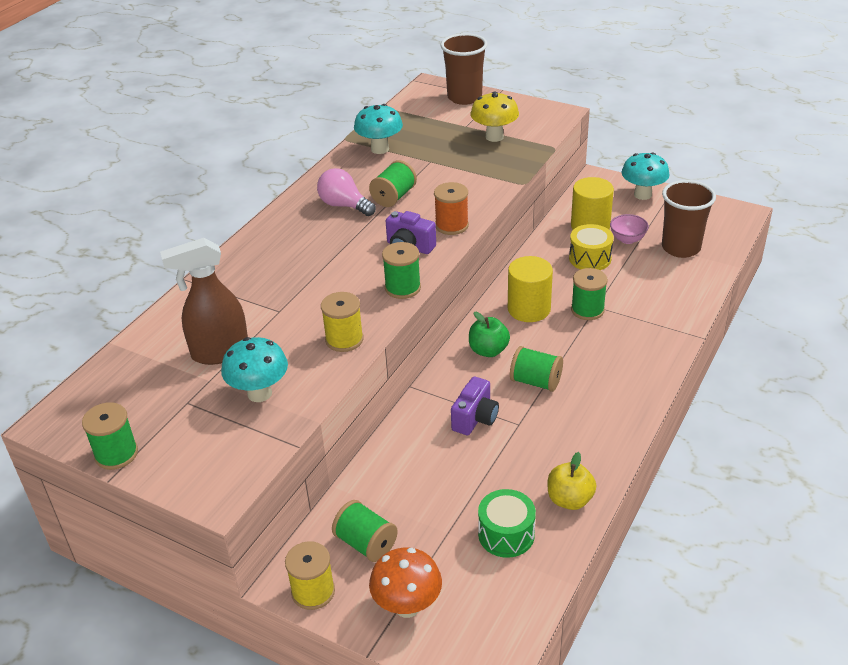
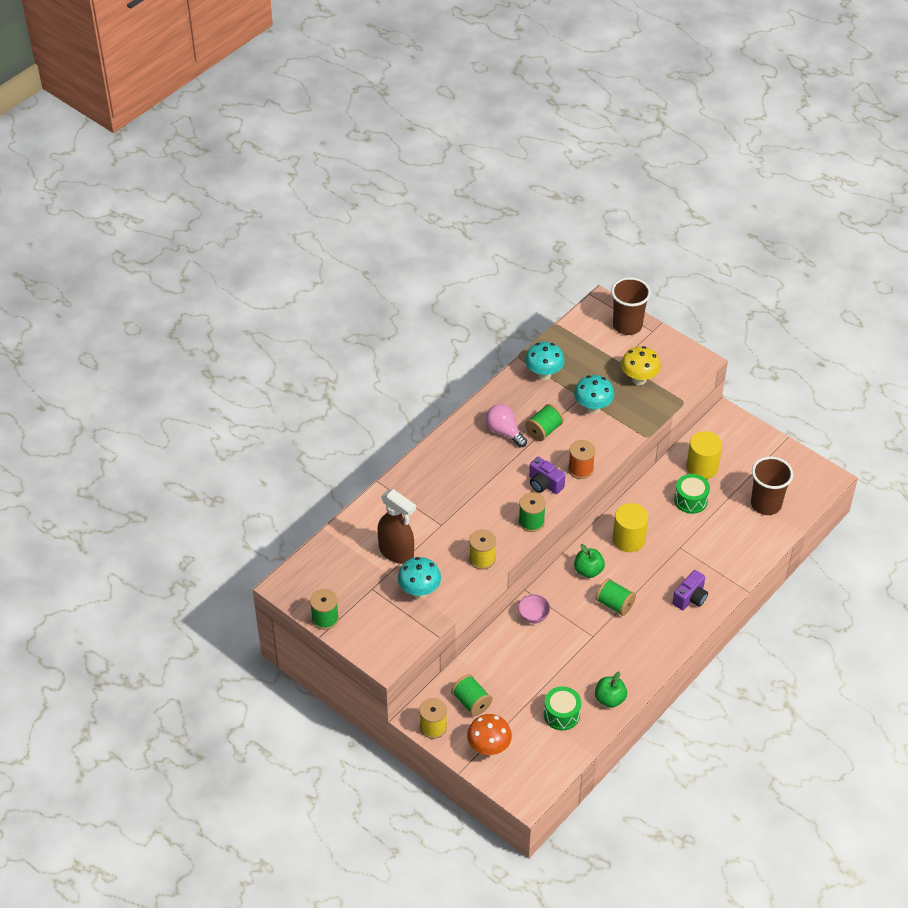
camera: 10 degrees right, 10 degrees up
(219, 352) = (396, 552): brown spray bottle -> brown spray bottle turned 135 degrees counterclockwise
(475, 418) = (564, 625): purple camera -> purple camera (690, 598)
(569, 500) = (610, 699): yellow apple -> green apple
(587, 310) = (672, 549): green spool -> none
(590, 258) = (691, 500): yellow drum -> green drum
(627, 239) = (727, 487): pink bowl -> pink bowl (533, 616)
(642, 195) = (757, 442): turquoise mushroom -> turquoise mushroom (593, 408)

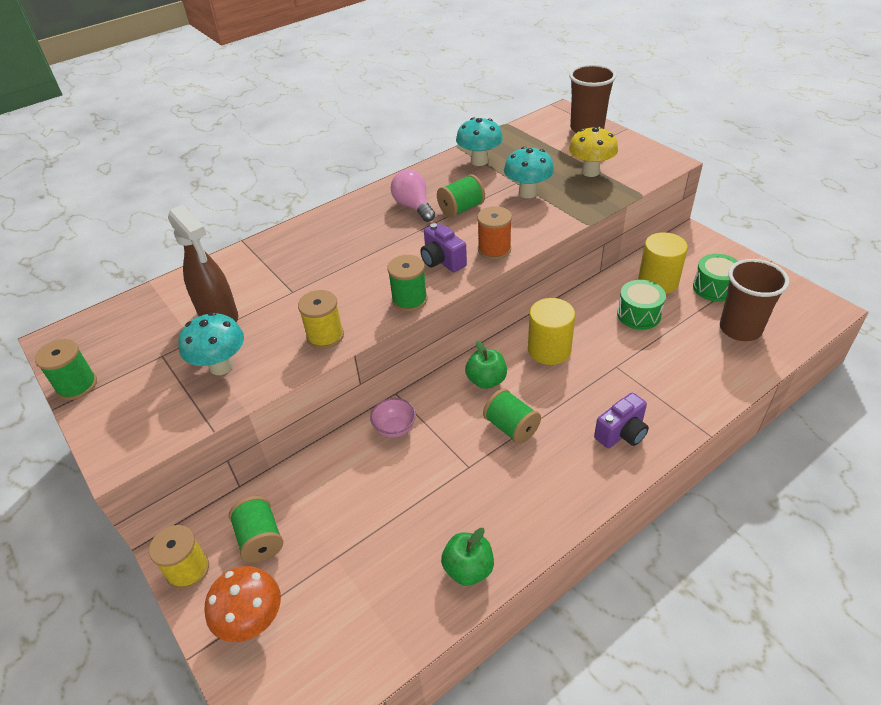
camera: 15 degrees right, 5 degrees down
(561, 714) = (386, 582): green drum -> green drum (714, 287)

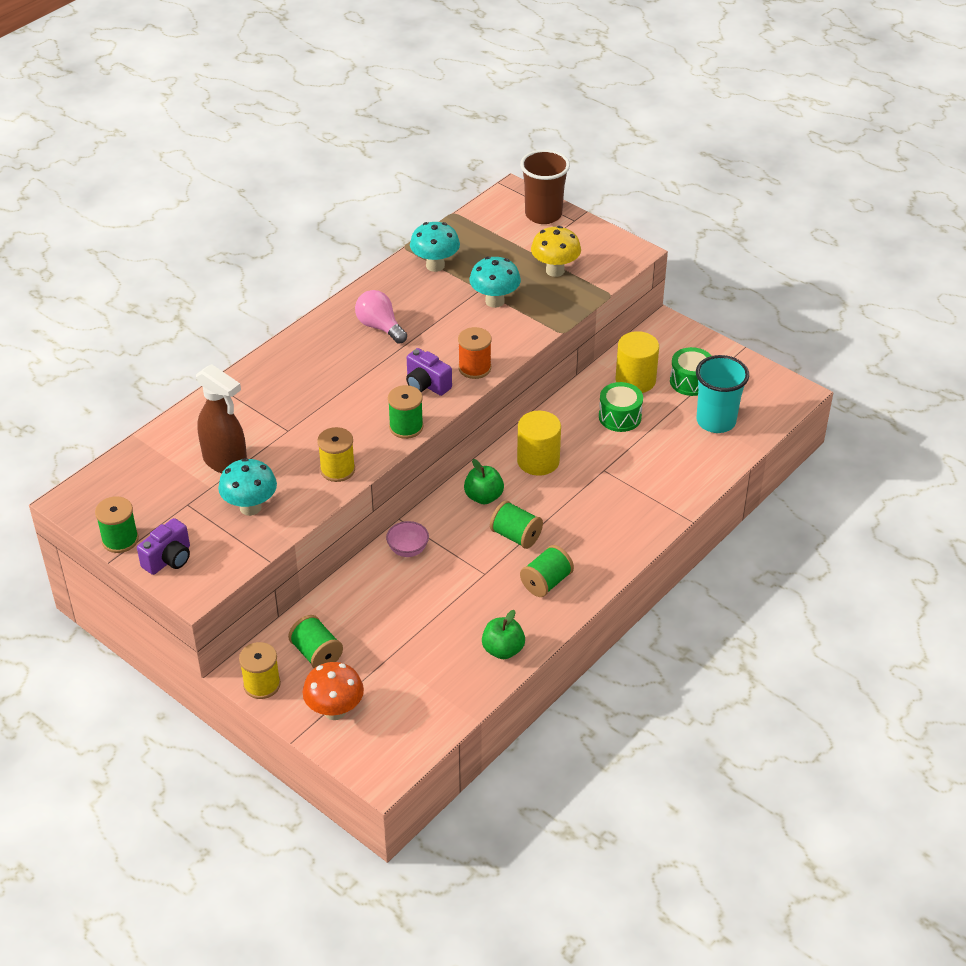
camera: 15 degrees left, 0 degrees up
(461, 209) = (430, 325): green spool -> green spool (546, 582)
(621, 433) = (615, 529): purple camera -> purple camera (169, 559)
(740, 329) = (716, 421): brown cup -> turquoise cup

